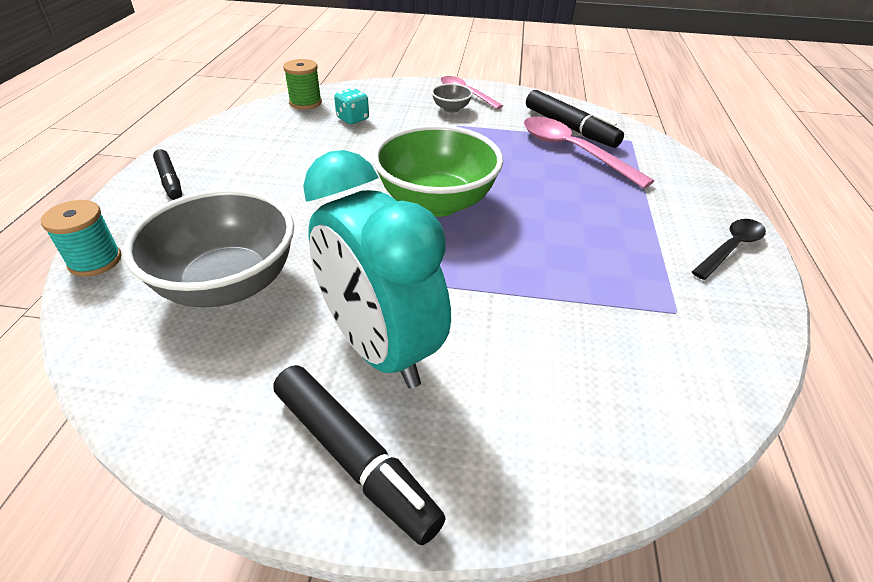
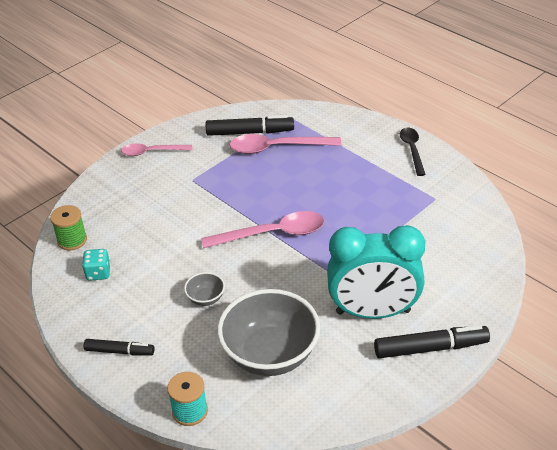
camera: 50 degrees left, 0 degrees up
(352, 119) = (127, 225): turquoise dice -> turquoise dice (98, 273)
(436, 202) = (272, 234): green bowl -> pink spoon
(451, 109) = (166, 170): grey bowl -> grey bowl (206, 298)

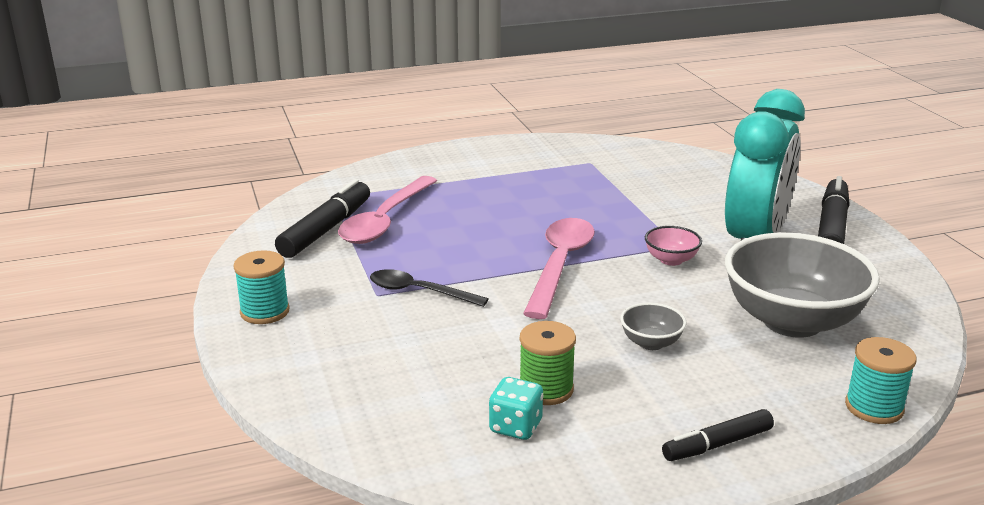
camera: 65 degrees left, 15 degrees down
(72, 240) = (404, 437): green spool -> green spool (546, 389)
(119, 351) = (718, 444): black marker -> black marker turned 150 degrees counterclockwise
(152, 152) = (265, 312): pink spoon -> turquoise spool
(314, 279) = (671, 260): none -> pink bowl
(412, 150) = (492, 151): black spoon -> black spoon (419, 292)

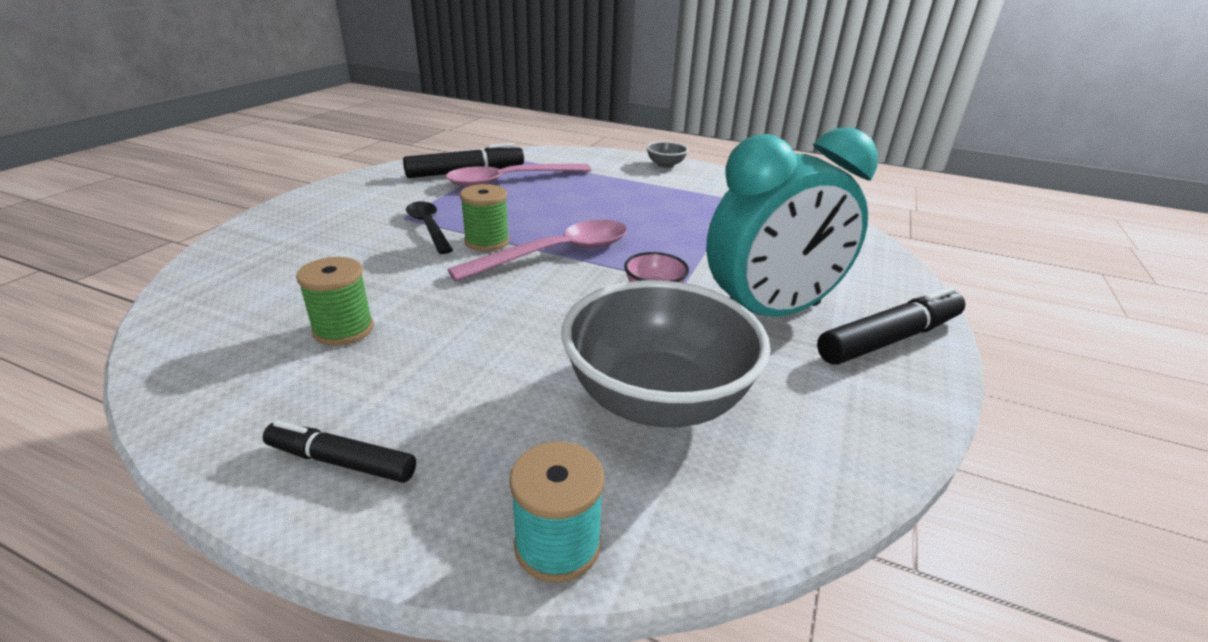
camera: 40 degrees right, 5 degrees up
(265, 312) = (328, 199): turquoise spool -> none
(491, 281) = (487, 241): none -> green spool
(515, 427) = (264, 342): turquoise dice -> none
(651, 343) = (492, 342): grey bowl -> grey bowl (665, 165)

